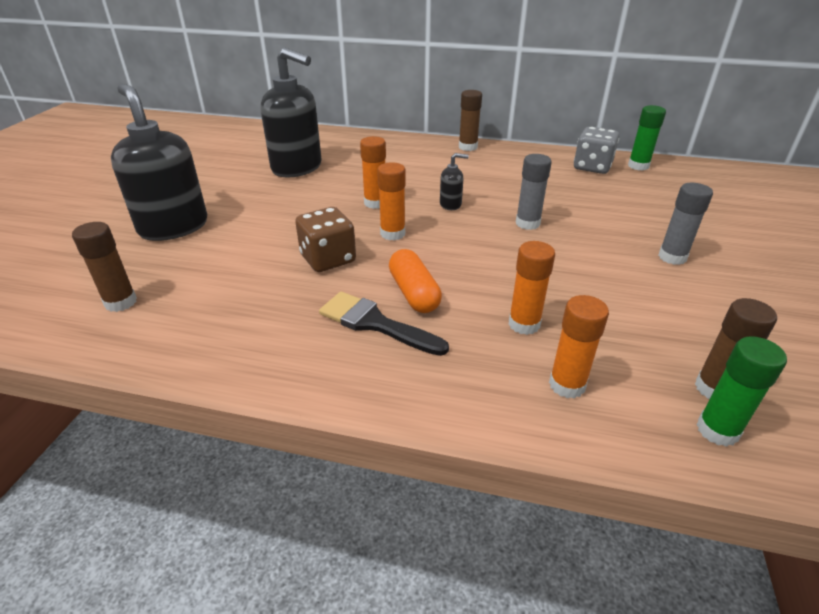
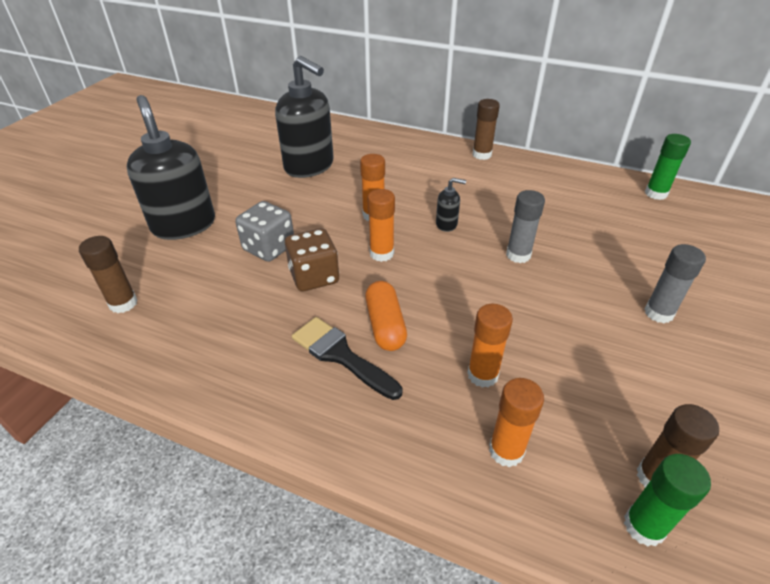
camera: 10 degrees right, 5 degrees up
(592, 167) = (605, 191): grey dice -> grey dice (269, 248)

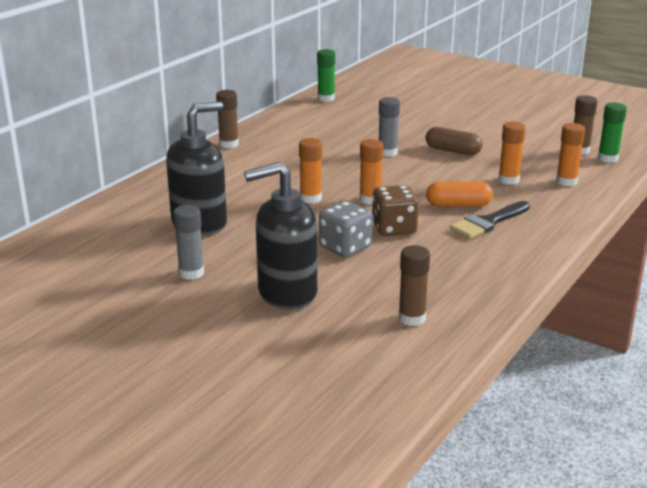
camera: 80 degrees left, 15 degrees down
(446, 224) = (337, 171): black soap dispenser -> none
(557, 312) = (453, 151): none -> brown capsule
(658, 313) = (458, 125): grey glue stick -> grey glue stick (191, 273)

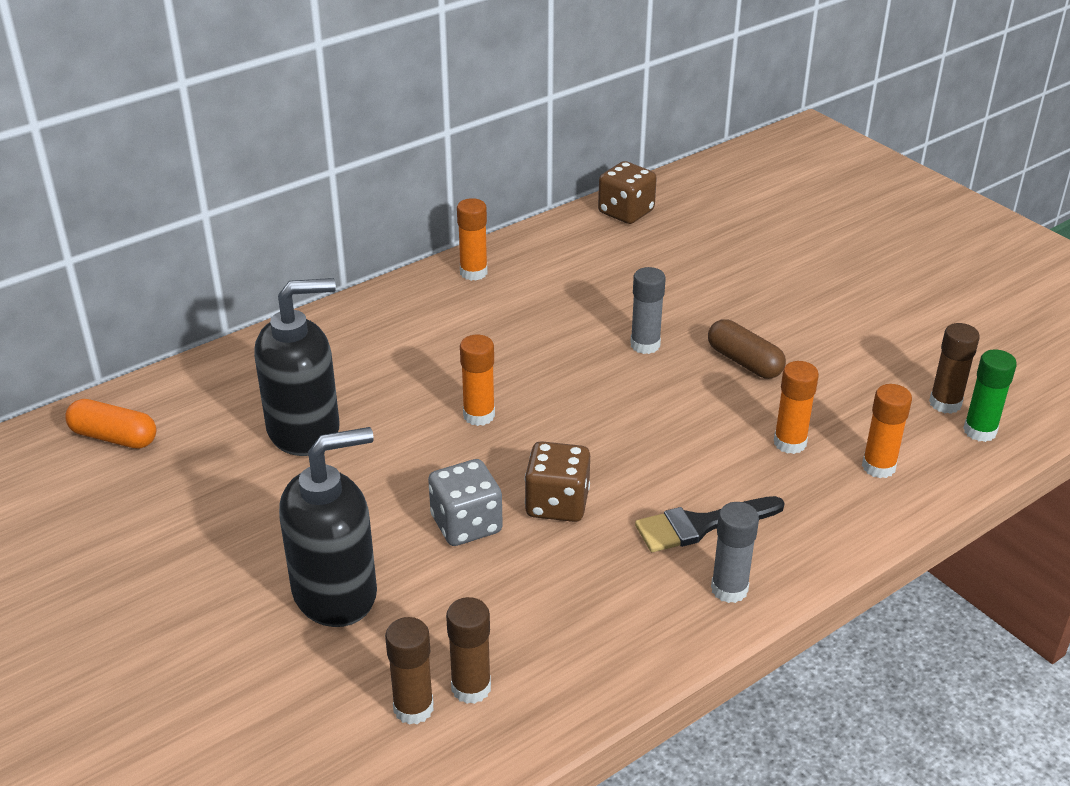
camera: 20 degrees right, 10 degrees up
(191, 273) = (239, 522): grey glue stick -> grey glue stick (729, 589)
(229, 144) = (433, 281): brown glue stick -> brown glue stick (413, 708)
(286, 293) = (336, 593): black soap dispenser -> black soap dispenser turned 150 degrees clockwise
(326, 98) = (626, 212): green glue stick -> brown dice
(370, 199) = (559, 437): orange glue stick -> orange glue stick (473, 272)
(458, 205) = (679, 478): orange capsule -> orange capsule (114, 437)

